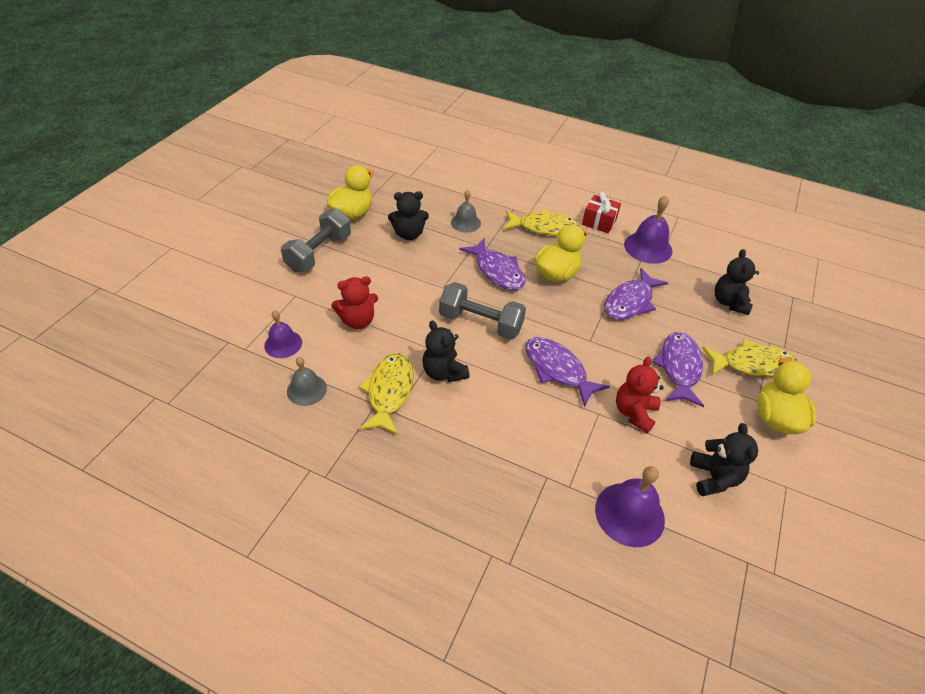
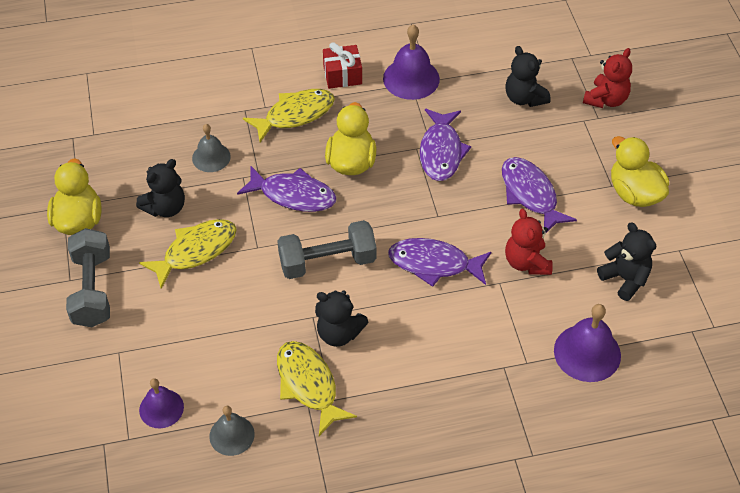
camera: 35 degrees left, 5 degrees up
(358, 321) = (210, 336): red teddy bear -> red teddy bear (606, 100)
(752, 364) = (584, 152): yellow fish -> yellow fish (195, 251)

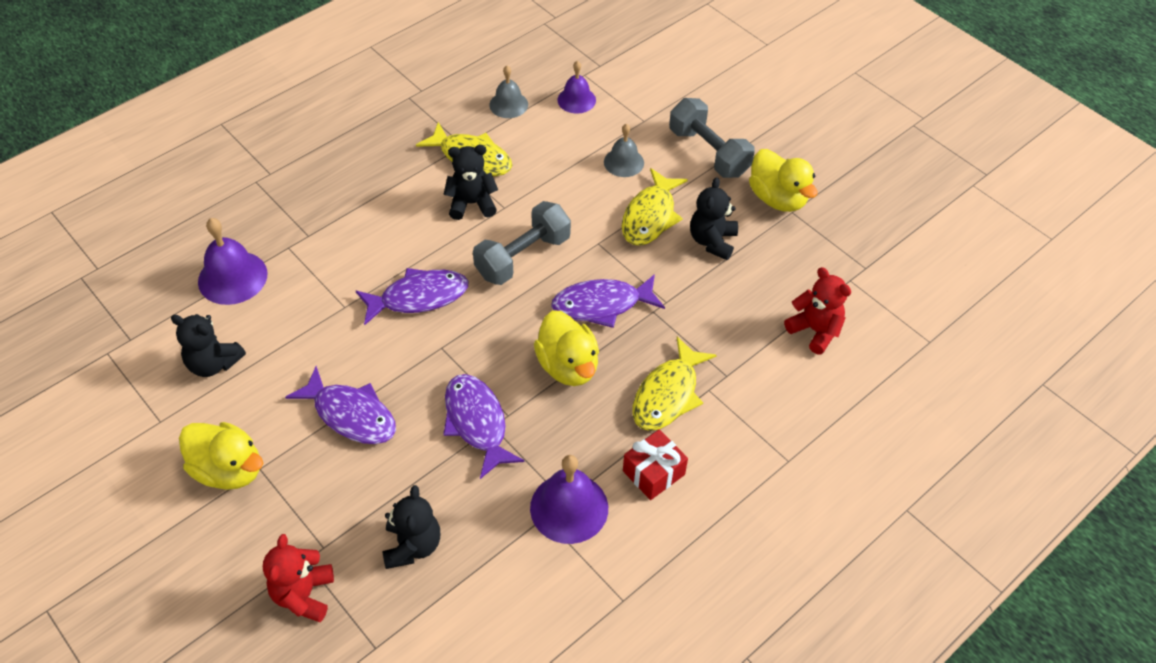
camera: 150 degrees right, 0 degrees up
(211, 157) = (714, 307): grey bell -> grey bell (623, 162)
(524, 98) = (412, 545): black teddy bear -> black teddy bear turned 60 degrees clockwise
(526, 262) = (325, 337): red teddy bear -> red teddy bear (815, 331)

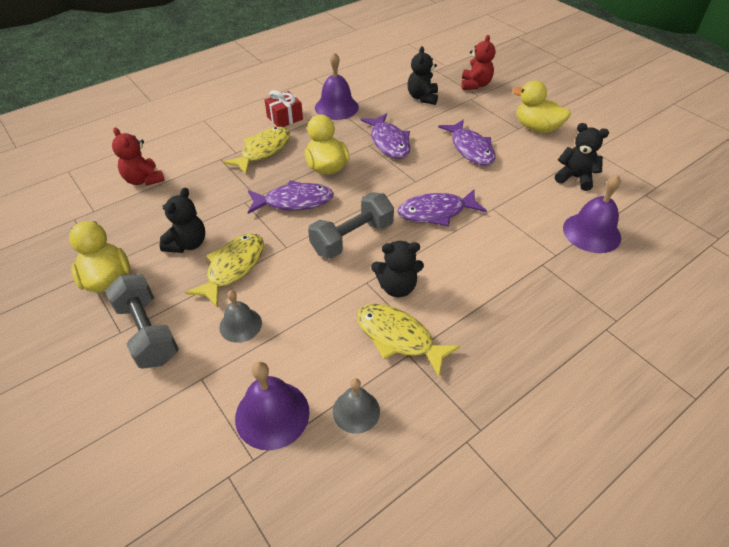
camera: 175 degrees left, 5 degrees down
(351, 414) = (470, 149): purple fish -> purple fish turned 150 degrees counterclockwise
(576, 100) = (272, 414): purple bell -> purple bell, size x1.55

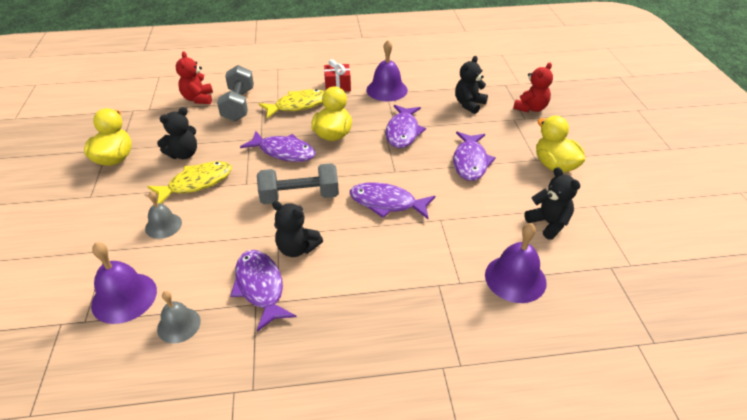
camera: 30 degrees right, 5 degrees down
(148, 332) = (105, 204): grey dumbbell -> grey dumbbell (238, 105)
(398, 338) = (260, 287): yellow fish -> purple fish

